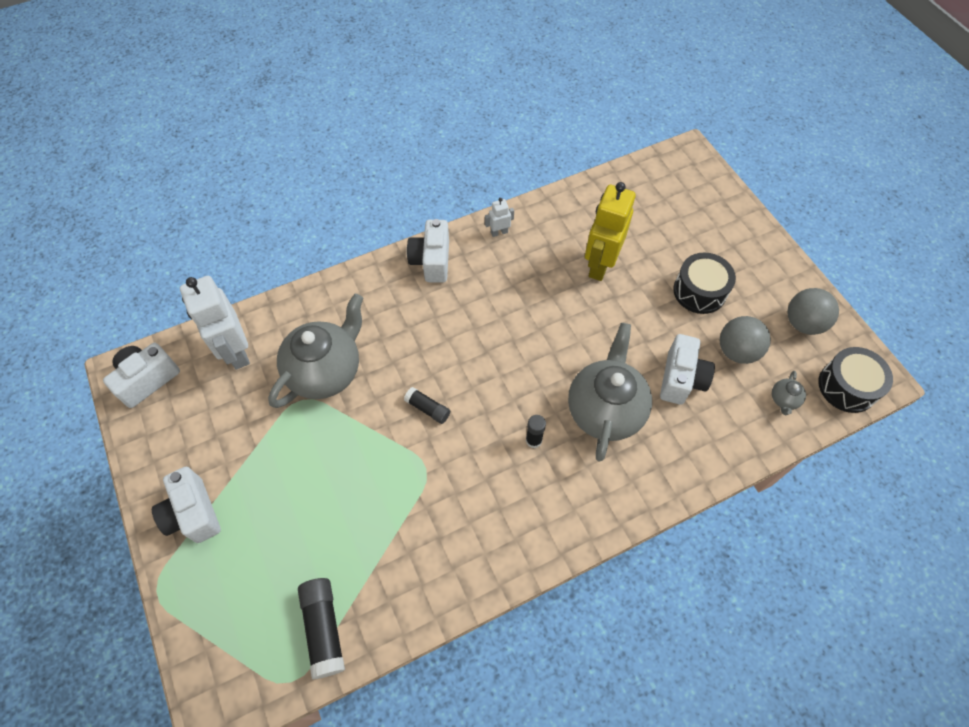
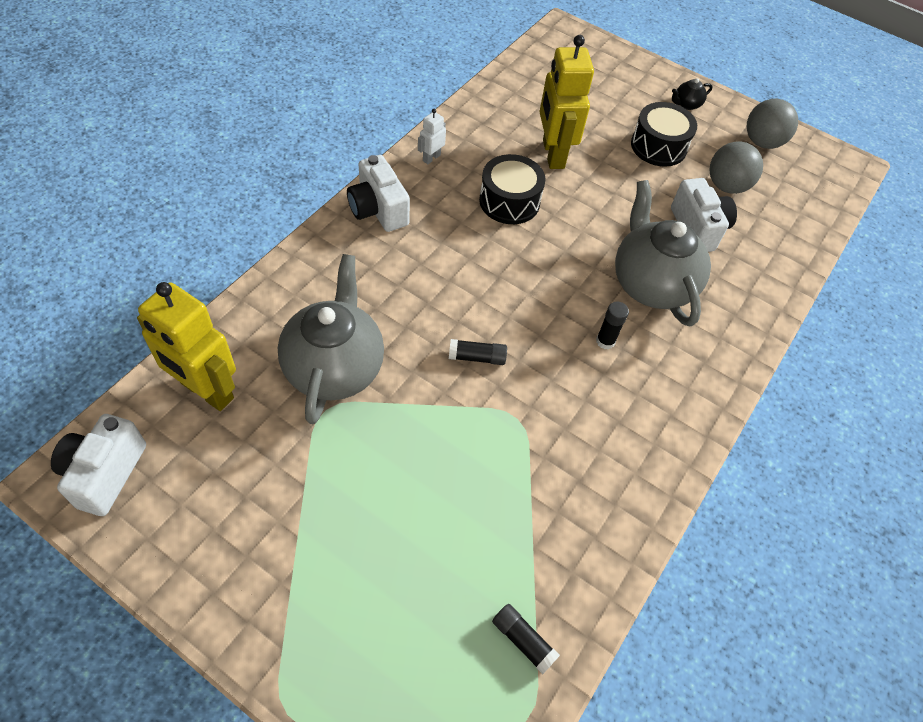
camera: 35 degrees left, 5 degrees down
(193, 513) = (275, 598): white camera -> none
(236, 351) = (206, 391): white robot -> yellow robot
(324, 628) = (523, 640): black glue stick -> black glue stick, size x0.60
(755, 261) = (686, 104): none -> black teapot
(784, 400) = (793, 212): grey teapot -> none
(847, 386) = (832, 181): black drum -> black drum (509, 201)

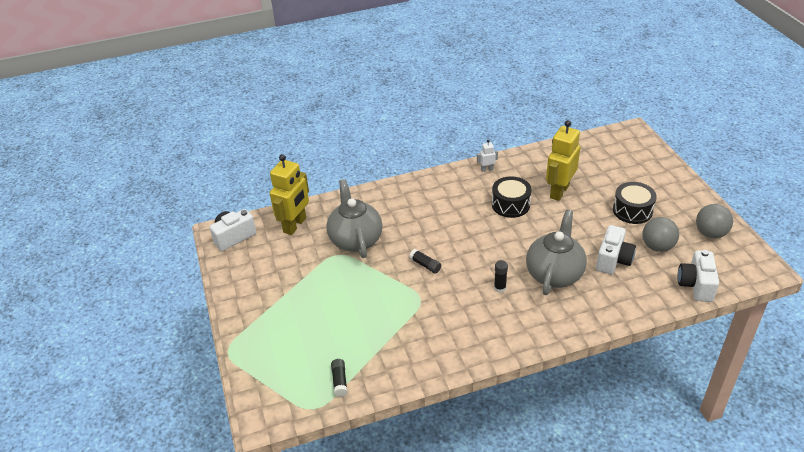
camera: 45 degrees right, 15 degrees down
(206, 391) = (295, 225): yellow robot -> yellow robot turned 135 degrees counterclockwise
(335, 367) = (355, 240): grey teapot -> grey teapot turned 60 degrees counterclockwise
(378, 210) = (436, 183): white camera -> white camera (696, 285)
(686, 104) = (677, 195): black teapot -> none

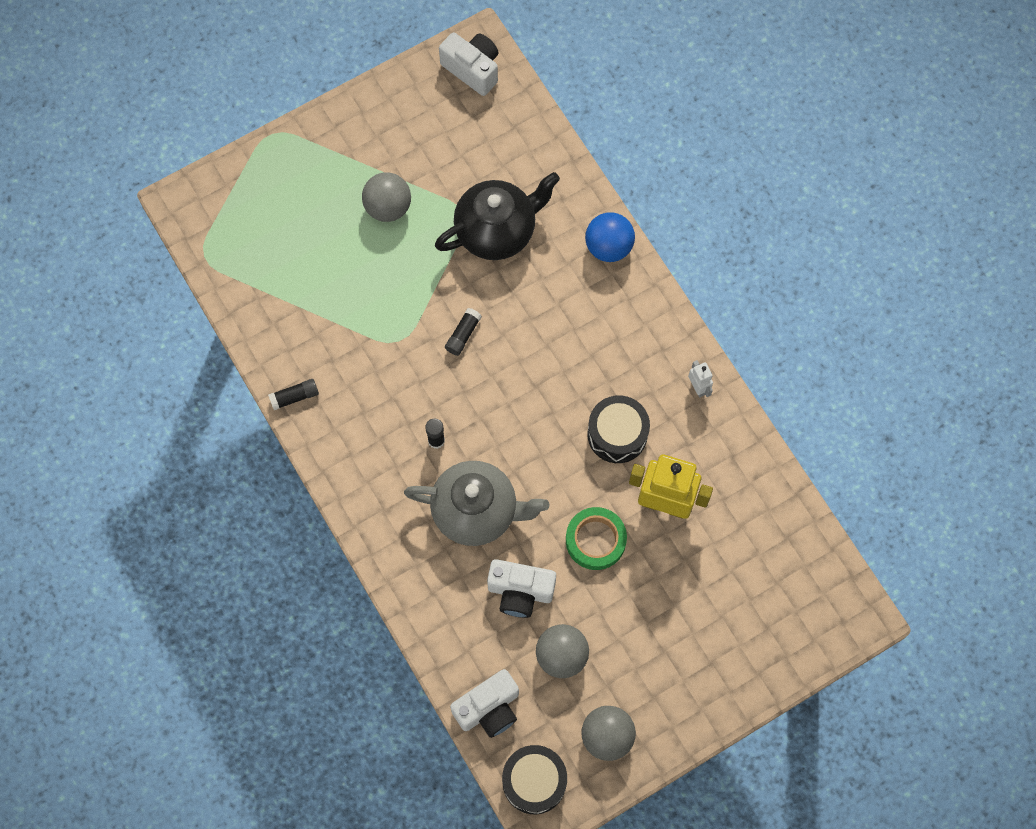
camera: 75 degrees right, 30 degrees up
(295, 225) = (512, 142): yellow robot -> none
(316, 292) = (388, 207): none -> grey ball
(339, 381) = (247, 274): black glue stick -> black glue stick (295, 397)
(355, 240) = (497, 231): grey teapot -> black teapot
(385, 193) = (608, 247): none -> blue ball
(580, 222) = (595, 540): none -> green tape
(632, 210) = (639, 618): black drum -> black drum (534, 781)
(696, 285) = (489, 708): white camera -> white camera turned 150 degrees clockwise

